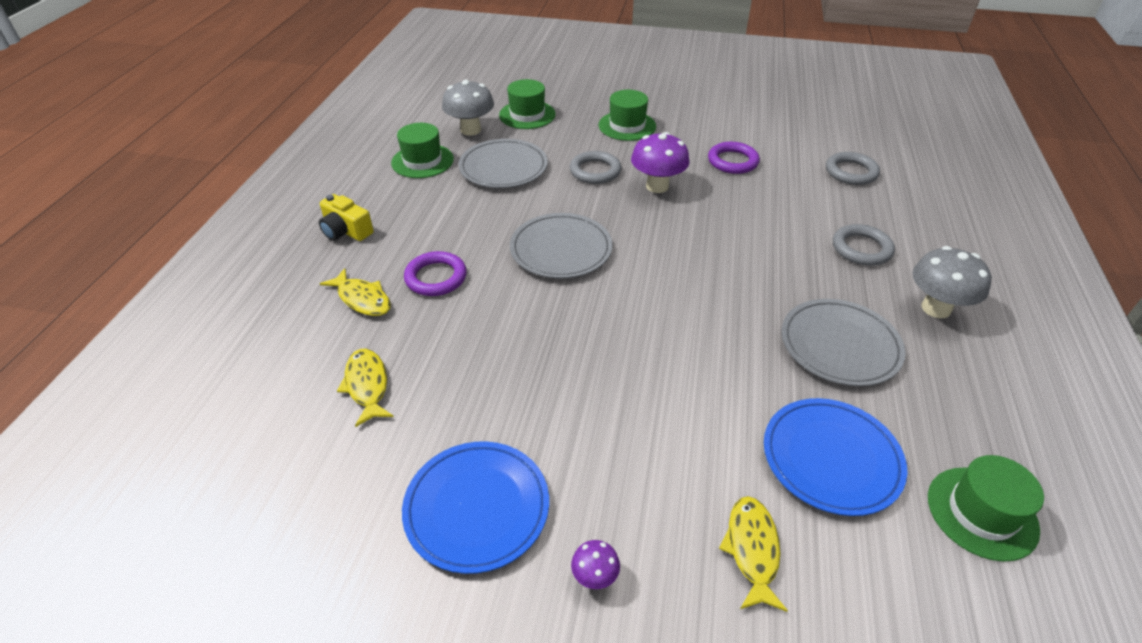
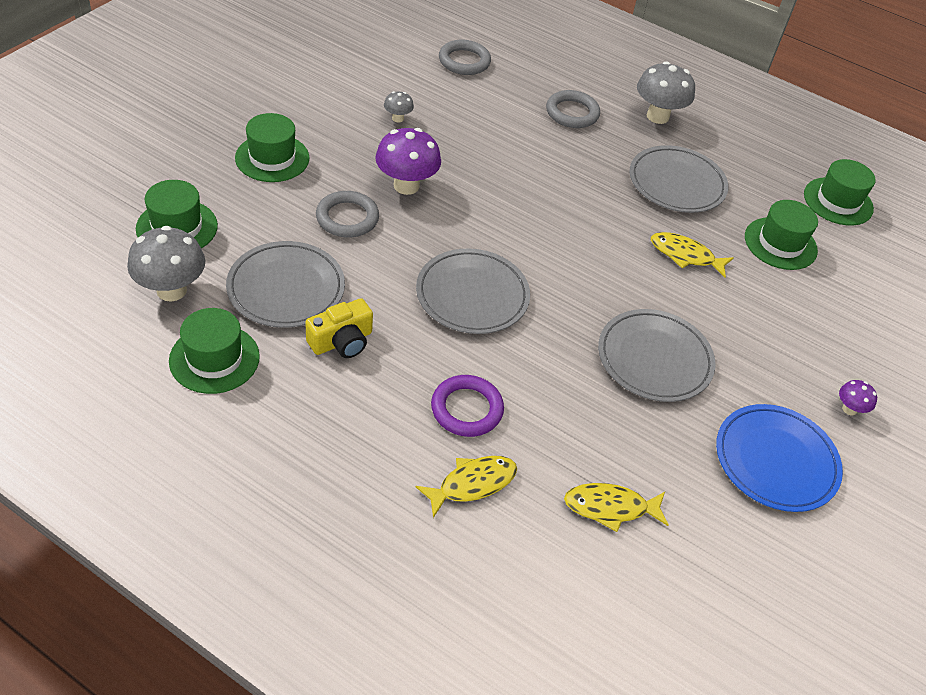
camera: 75 degrees left, 5 degrees up
(346, 231) = (328, 473): yellow camera -> yellow camera (342, 341)
(562, 379) = (654, 359): none -> grey plate
(732, 161) = (398, 118): purple ring -> grey mushroom
(752, 550) = (843, 318): yellow fish -> yellow fish (685, 255)
(831, 458) = (780, 243): blue plate -> green hat

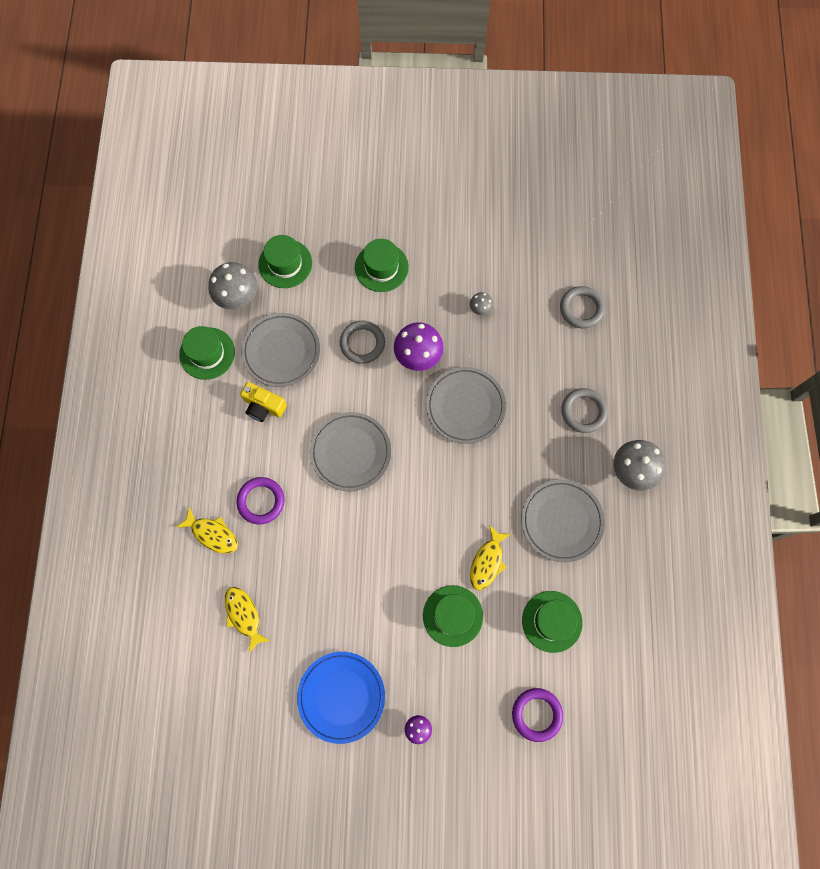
camera: 65 degrees right, 25 degrees up
(654, 359) = (375, 586): grey plate -> grey plate (465, 406)
(685, 255) = (487, 562): yellow fish -> yellow fish turned 150 degrees counterclockwise
(838, 201) = (637, 645): green hat -> green hat (452, 615)
(877, 305) = (536, 714): none -> purple ring

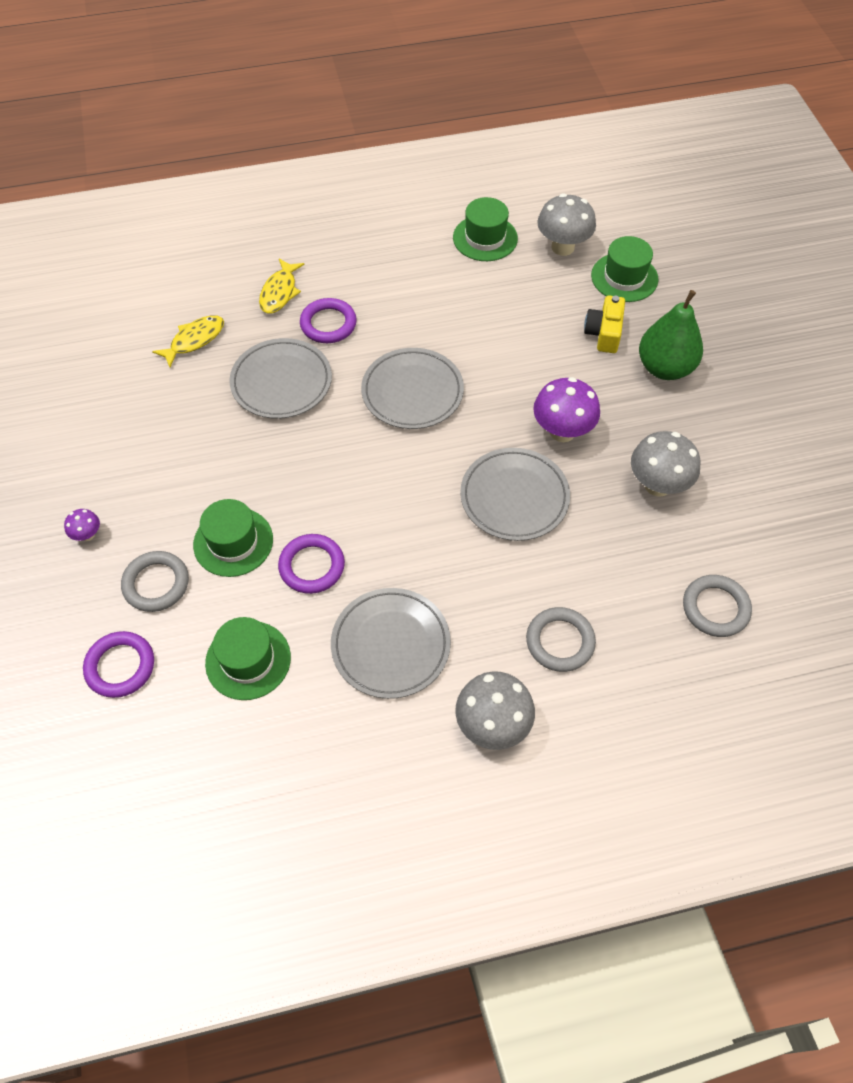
camera: 75 degrees right, 15 degrees down
(263, 406) = (441, 300): yellow camera -> yellow camera (604, 333)
(281, 351) = (513, 299): grey plate -> grey plate (281, 382)
(341, 696) = (116, 449): blue plate -> none
(362, 343) = (555, 372): grey ring -> grey ring (156, 584)
(381, 267) = (665, 368): green hat -> green pear
(480, 309) = (657, 485): grey mushroom -> grey mushroom, size x2.02
(487, 562) = (312, 566): yellow fish -> purple ring

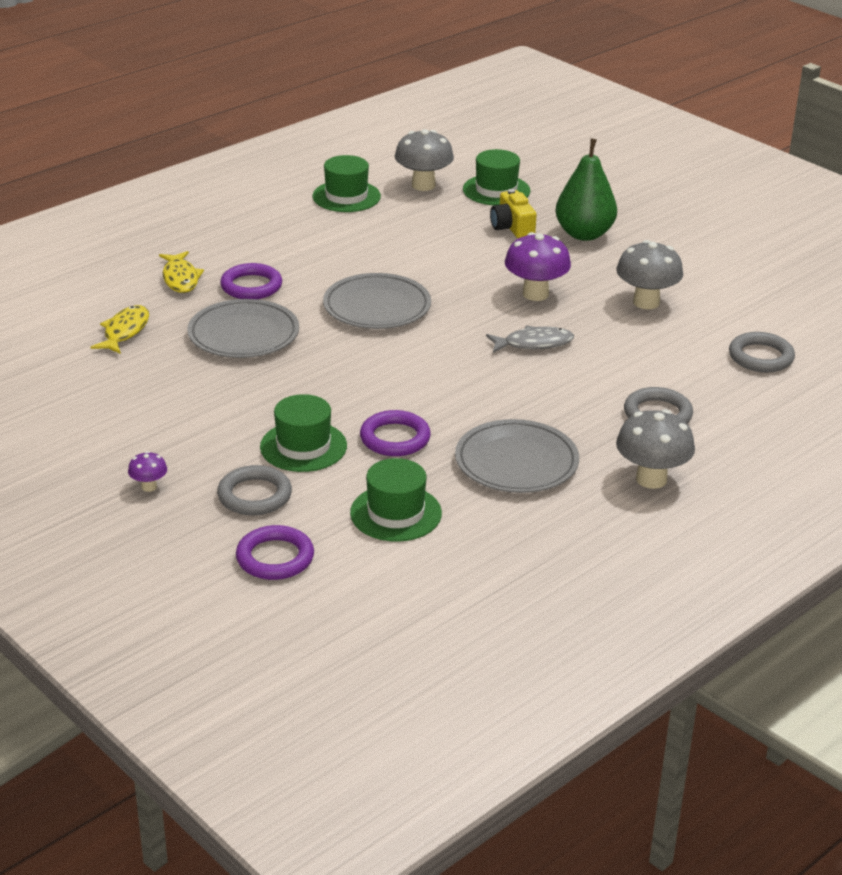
camera: 30 degrees left, 25 degrees down
(514, 497) = (534, 343): grey plate -> grey fish

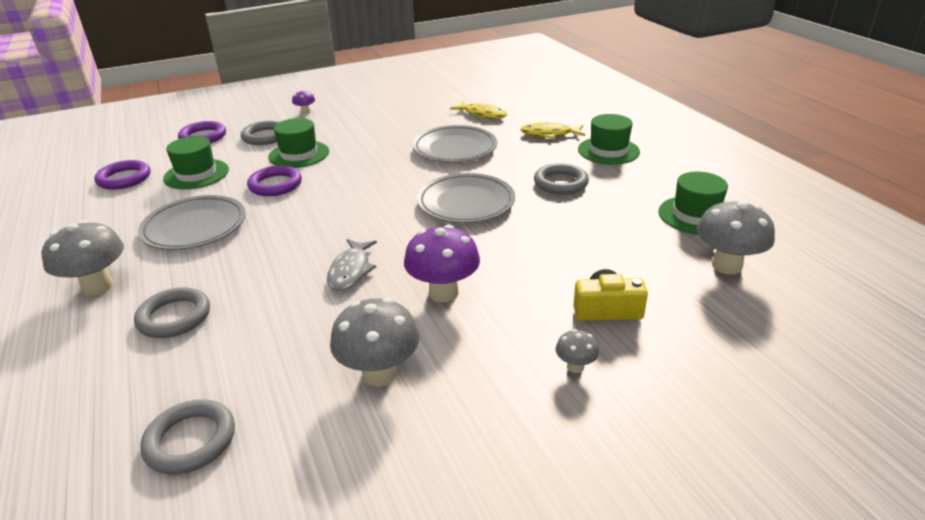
camera: 110 degrees right, 0 degrees up
(251, 286) = (526, 157): purple ring -> purple ring (124, 178)
(309, 261) = (560, 183): none -> grey ring
(496, 190) = (714, 318): green hat -> green hat (608, 151)
(584, 234) = (575, 367): green pear -> grey mushroom

